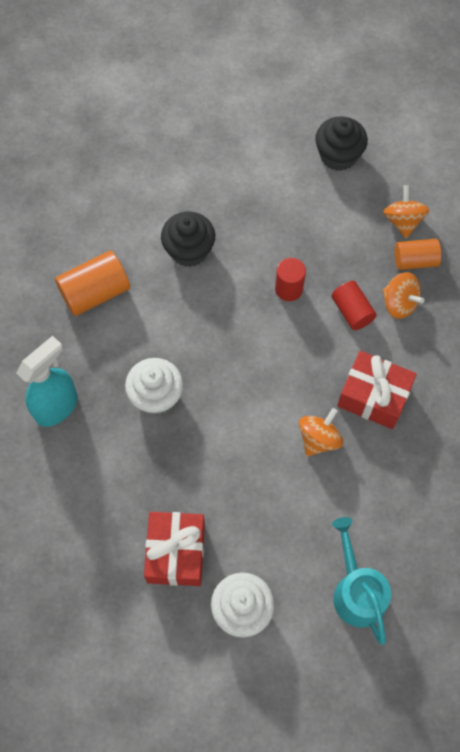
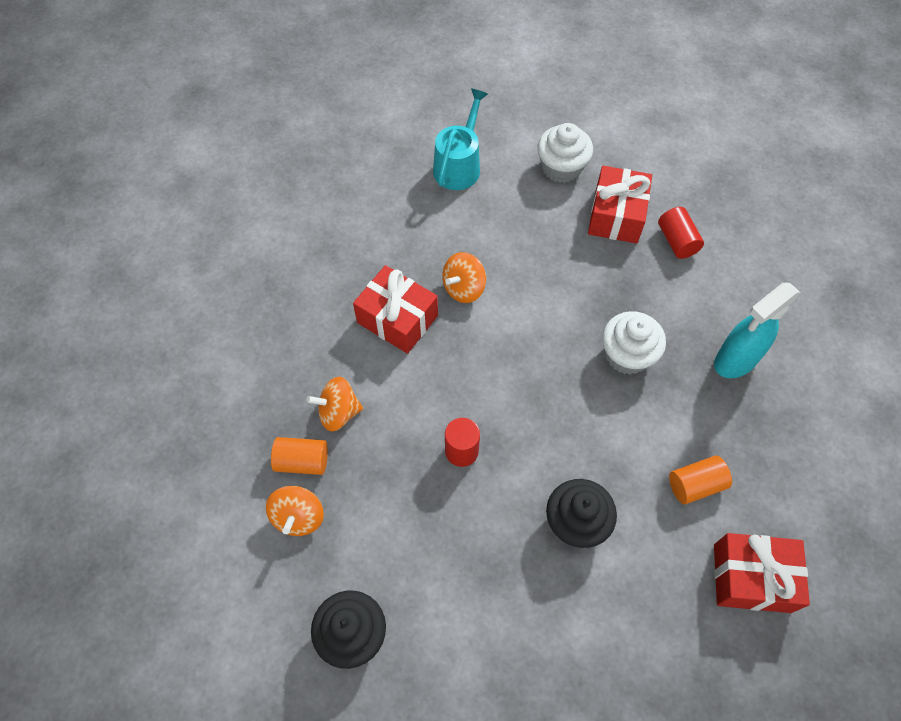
camera: 170 degrees left, 5 degrees down
(54, 233) = (751, 578): none -> red gift
(95, 293) = (695, 485): orange cylinder -> orange cylinder, size x0.66
(352, 311) = (395, 412): red cylinder -> red cylinder (677, 241)
(357, 591) = (459, 165): turquoise watering can -> turquoise watering can turned 150 degrees counterclockwise
(399, 303) = (338, 412): orange spinning top -> orange spinning top turned 60 degrees counterclockwise

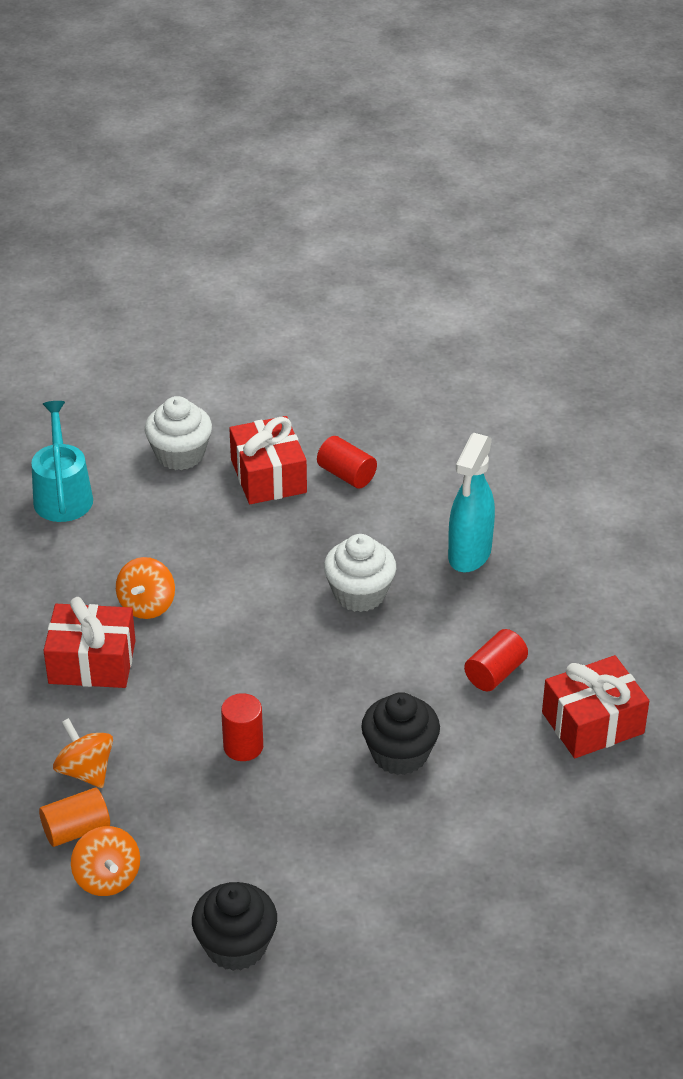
camera: 30 degrees left, 20 degrees down
(338, 412) = (85, 771): orange spinning top -> orange spinning top turned 90 degrees clockwise
(695, 485) = (495, 673): orange cylinder -> red cylinder

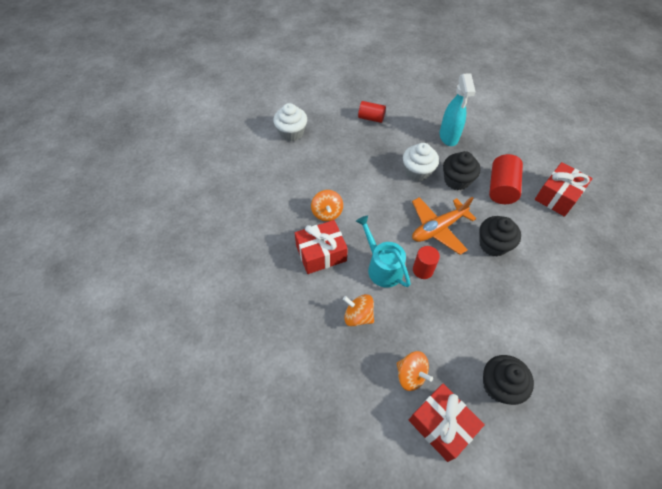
camera: 25 degrees left, 15 degrees up
(62, 495) = (249, 171): turquoise watering can -> turquoise watering can (382, 267)
(76, 830) = (376, 353): orange cylinder -> none
(268, 476) = (338, 130): red gift -> red gift (441, 425)
(322, 695) = (438, 228): none -> orange plane
(421, 632) = (456, 180): none -> black cupcake
(495, 673) = (501, 188): red cylinder -> red cylinder, size x1.52

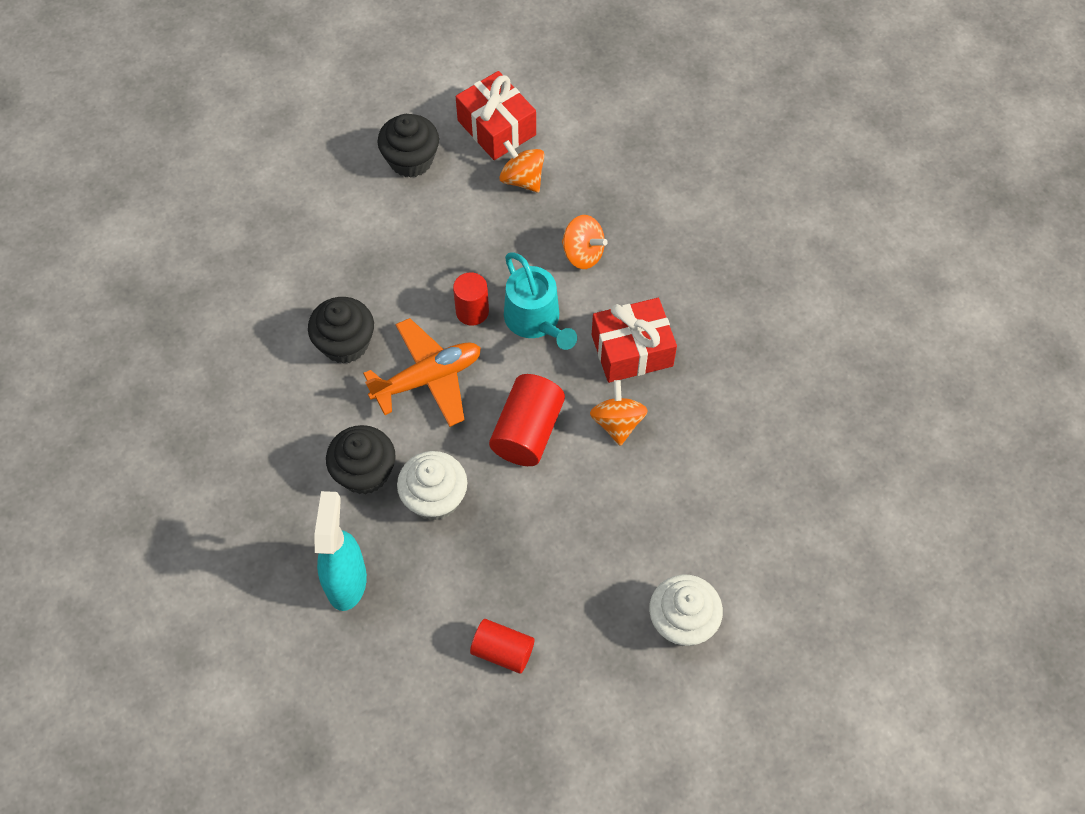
camera: 175 degrees left, 5 degrees up
(501, 188) = (287, 448): red cylinder -> red cylinder (527, 431)
(557, 196) = (192, 423): red gift -> none

